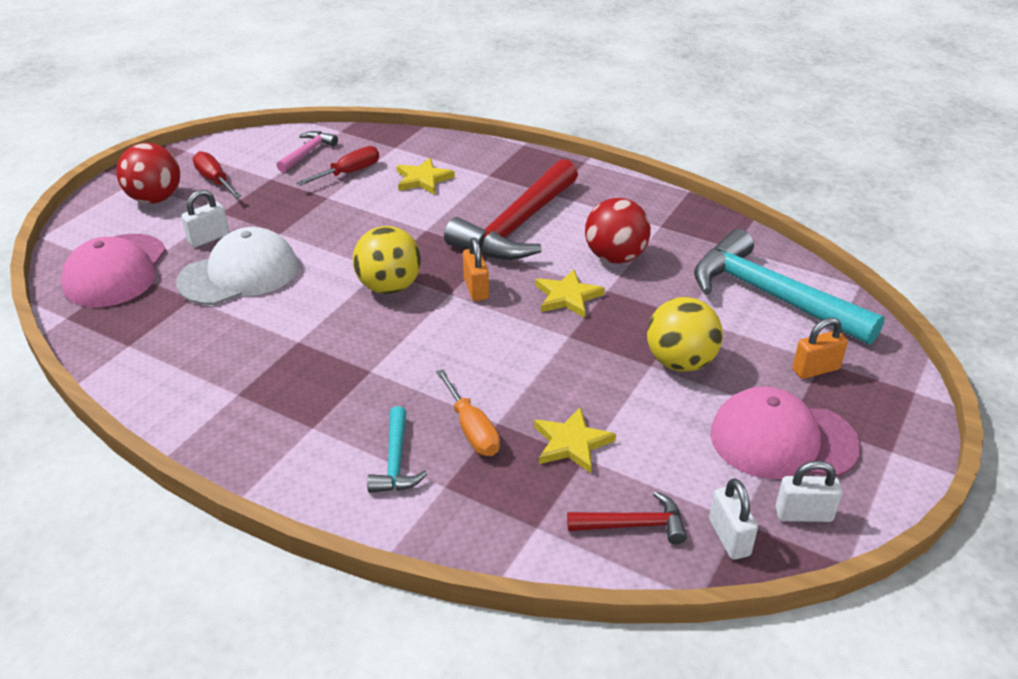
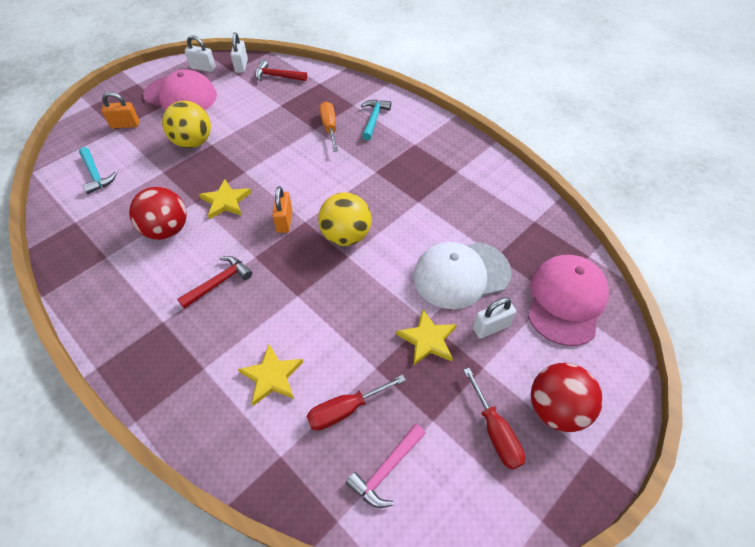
camera: 165 degrees left, 15 degrees up
(517, 226) = (219, 282): red hammer -> red hammer, size x0.47
(571, 443) = (282, 112): yellow star -> yellow star (427, 339)
(771, 296) = (95, 175): turquoise hammer -> turquoise hammer, size x0.47

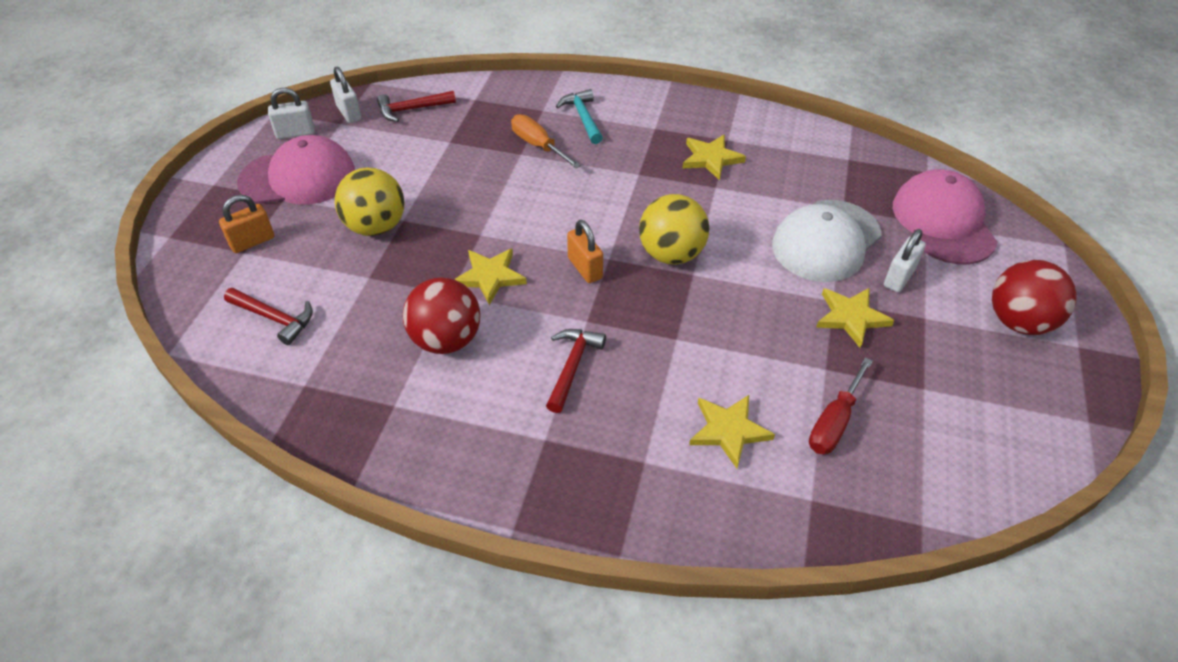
camera: 30 degrees left, 5 degrees down
(95, 175) = (274, 318): turquoise hammer -> red hammer
(386, 469) = (923, 454): pink hammer -> none
(433, 180) = (711, 158): none -> yellow star
(495, 431) = (986, 368): red screwdriver -> none

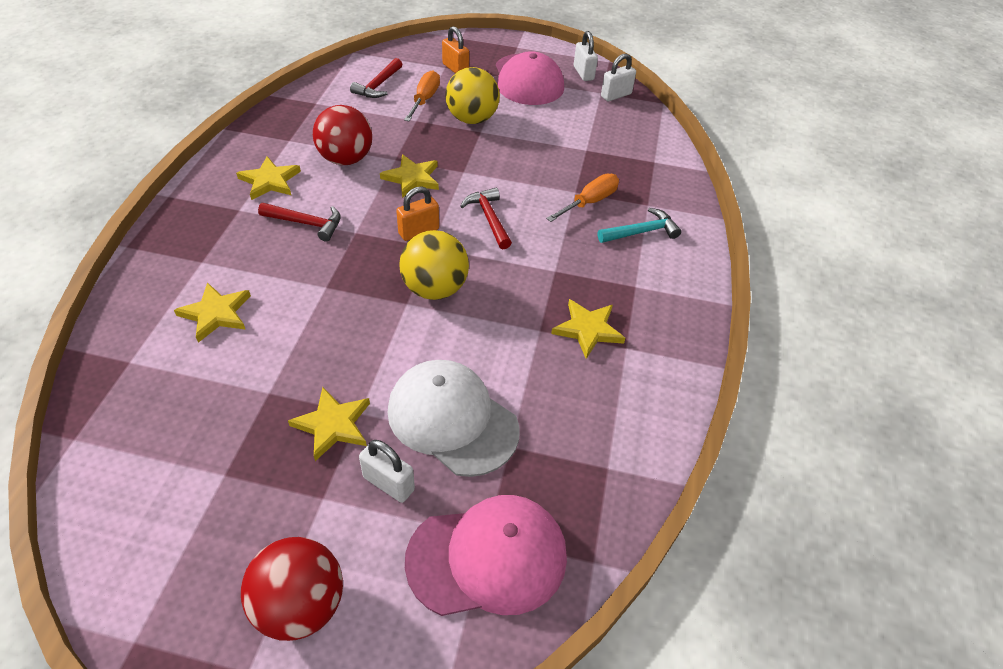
camera: 85 degrees right, 0 degrees up
(322, 270) = (424, 100): none -> orange screwdriver
(412, 109) = (629, 127): red hammer -> red hammer (489, 218)
(486, 414) = (270, 181): none -> yellow star
(834, 422) = (204, 389): red screwdriver -> none

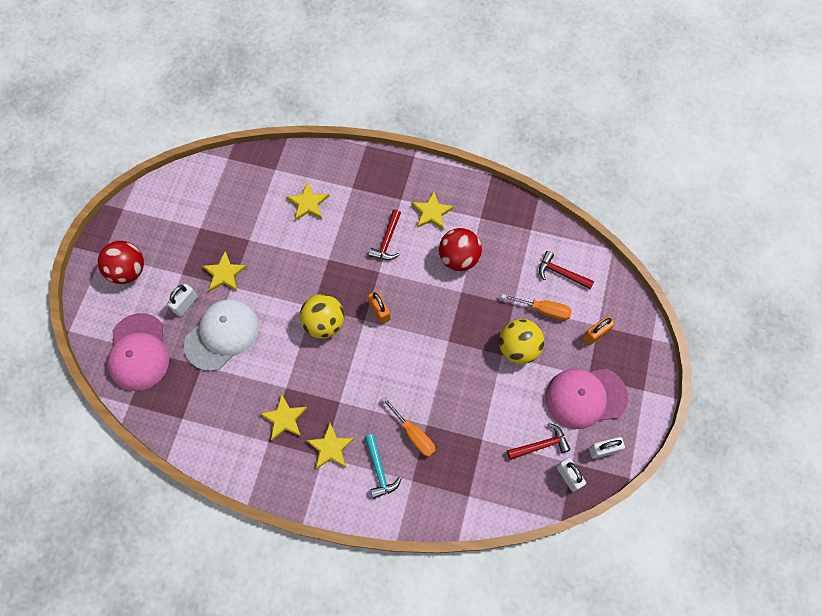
camera: 95 degrees right, 20 degrees up
(412, 178) = (438, 304): yellow star -> yellow star (330, 447)
(489, 218) = (393, 359): red hammer -> red hammer (540, 445)

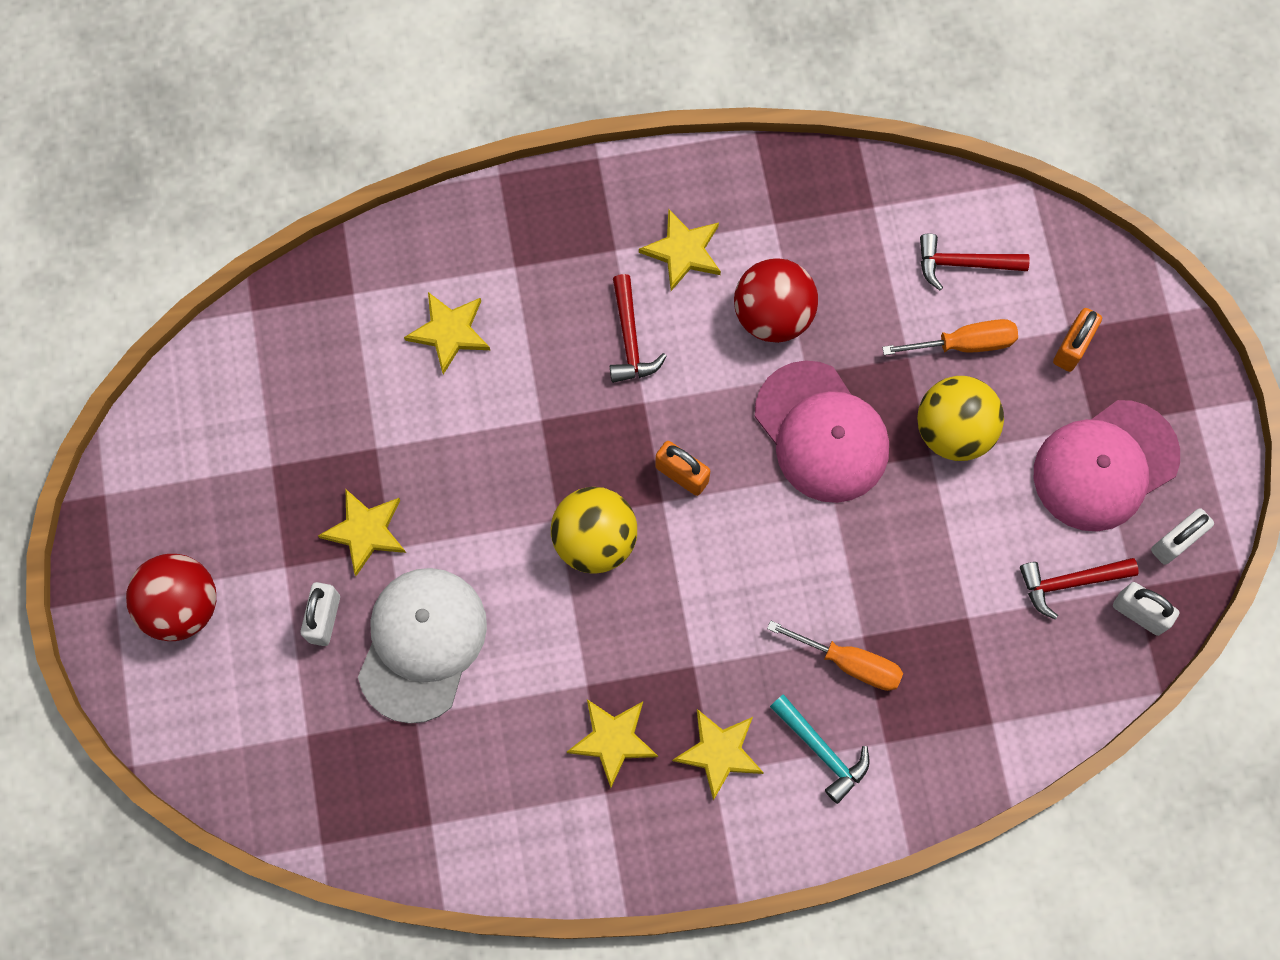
camera: 25 degrees left, 5 degrees up
(139, 352) = (287, 745): pink cap -> pink cap (822, 432)
(540, 445) = (1070, 582): red hammer -> red hammer turned 150 degrees counterclockwise

